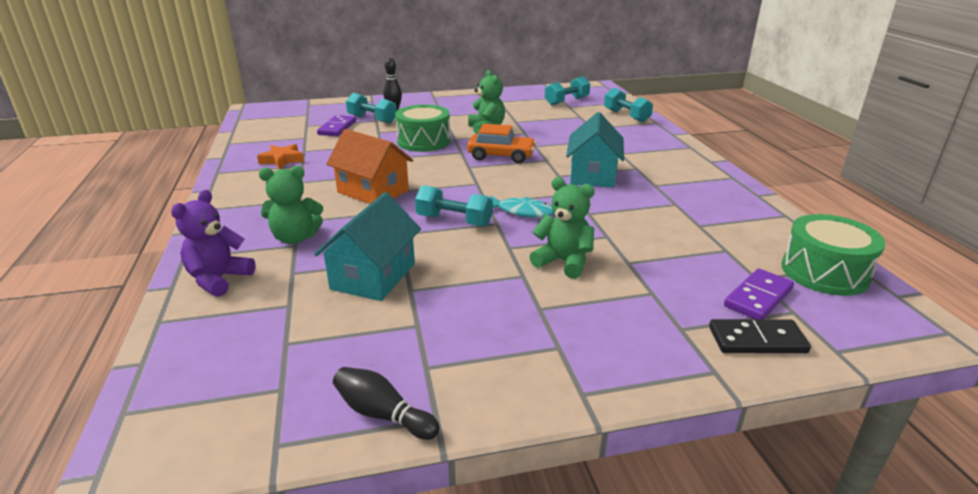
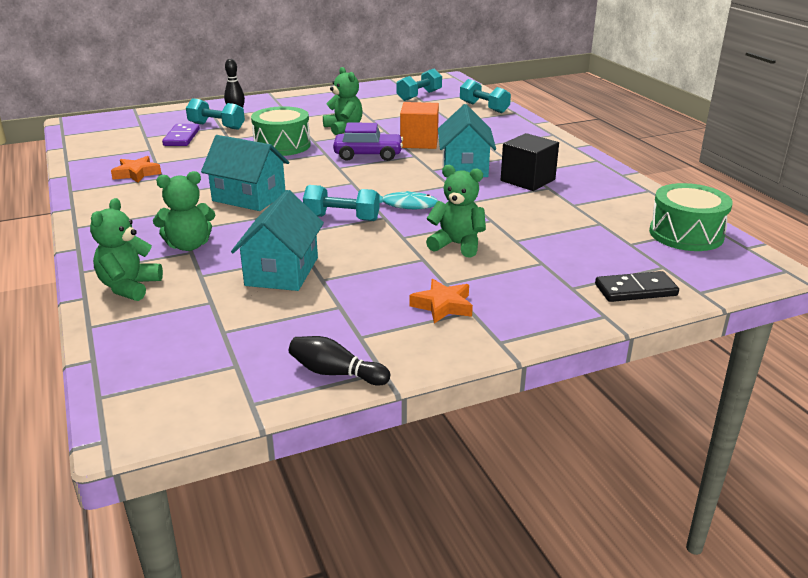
camera: 10 degrees left, 0 degrees up
(219, 279) = (129, 287): purple teddy bear -> green teddy bear
(373, 191) = (249, 197): orange house -> turquoise house
(501, 156) = (368, 155): orange car -> purple car
(528, 337) = (443, 306): none -> orange star
(554, 146) = (419, 142): none -> orange cube
(655, 194) = (527, 180): none -> black cube
(758, 297) = (632, 258): purple domino -> none

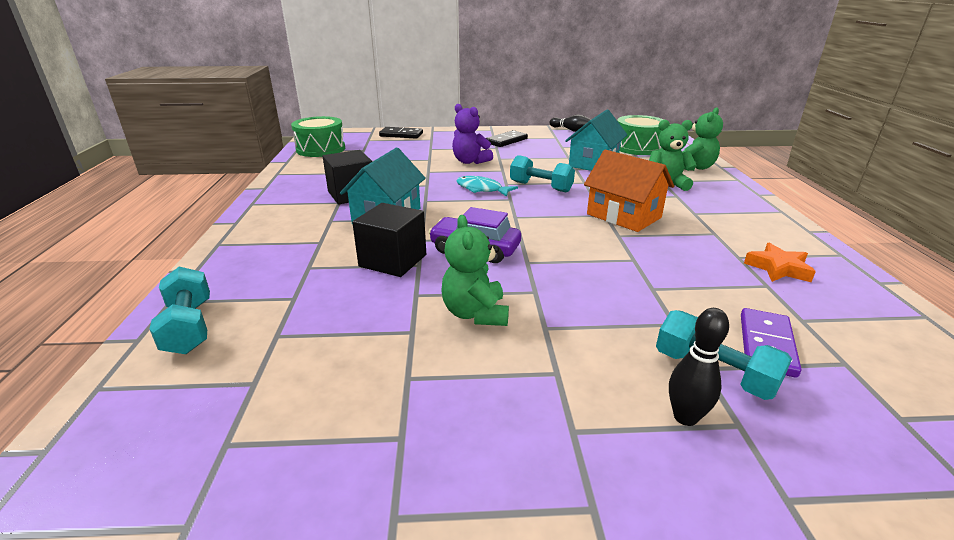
camera: 160 degrees left, 0 degrees up
(249, 197) = (623, 216): turquoise house -> orange house
(282, 145) = (584, 288): green drum -> green drum (638, 147)
(419, 96) = (231, 412): turquoise dumbbell -> none
(419, 142) = (393, 260): orange cube -> black cube
(443, 306) = (506, 141): orange star -> black domino
(457, 245) = (470, 161): green teddy bear -> purple teddy bear

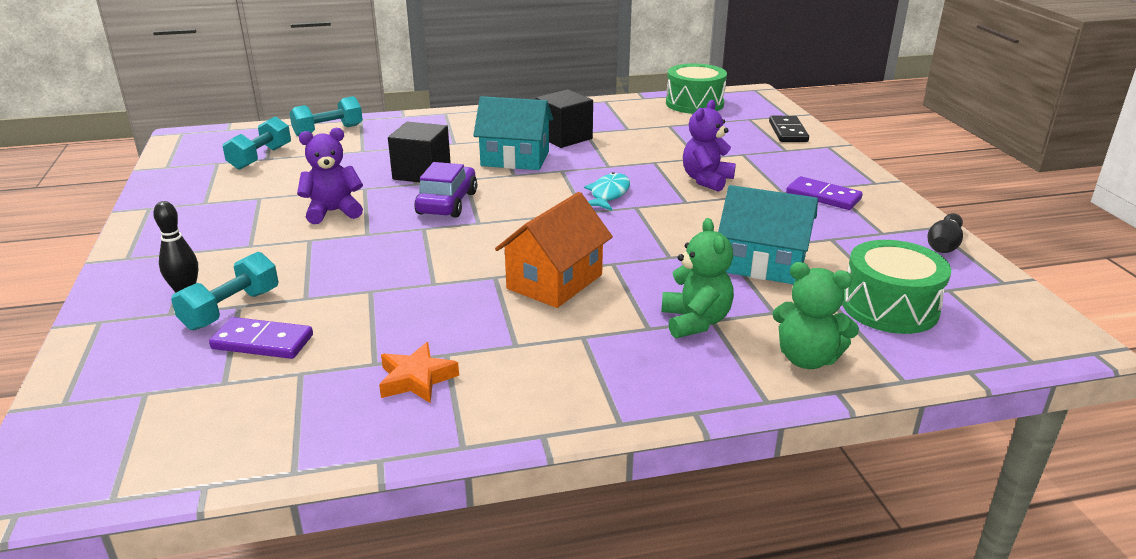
camera: 80 degrees right, 0 degrees up
(475, 313) = (333, 212): green teddy bear -> purple teddy bear
(506, 141) = (823, 196): black domino -> purple domino
(541, 187) = (634, 228): turquoise dumbbell -> turquoise dumbbell (260, 158)

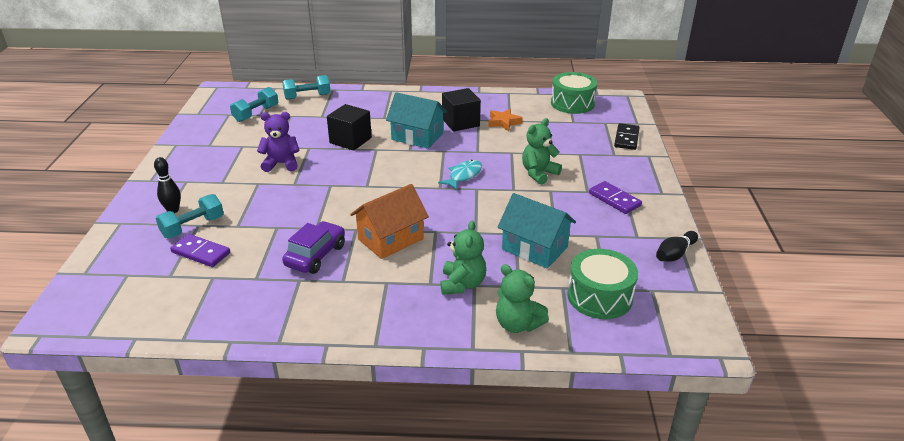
camera: 15 degrees right, 5 degrees up
(416, 379) = (274, 293): orange star -> orange star (503, 122)
(447, 203) = (355, 167): purple car -> purple car (315, 255)
(706, 180) = (539, 173): purple teddy bear -> green teddy bear

